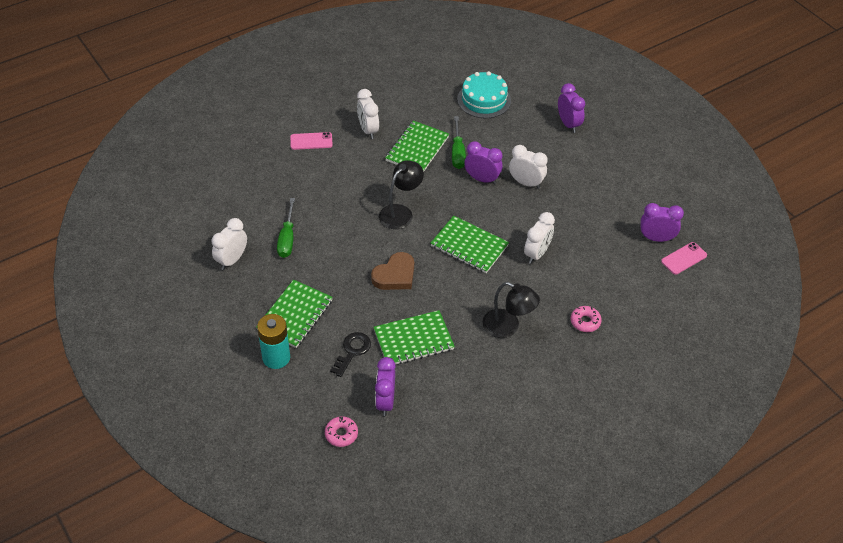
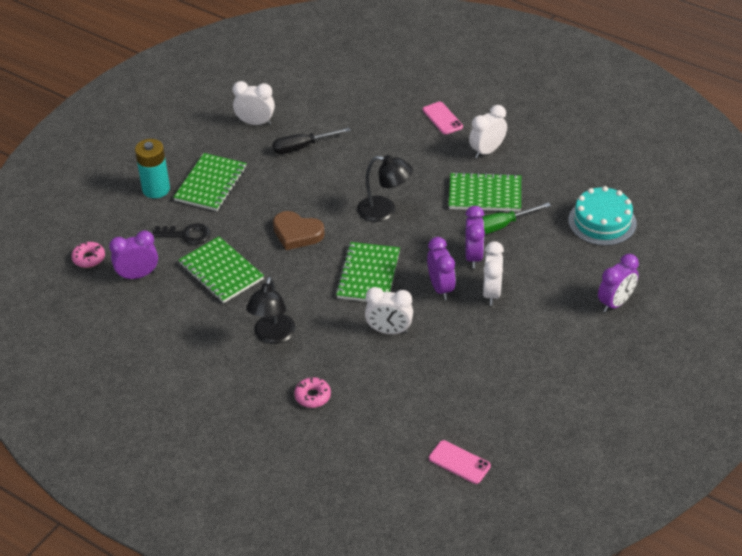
camera: 70 degrees right, 5 degrees down
(287, 238) = (302, 147): green screwdriver -> black screwdriver
(295, 315) = (211, 184): green notebook -> green notebook turned 75 degrees counterclockwise
(656, 238) = (476, 429): purple clock -> purple clock (441, 288)

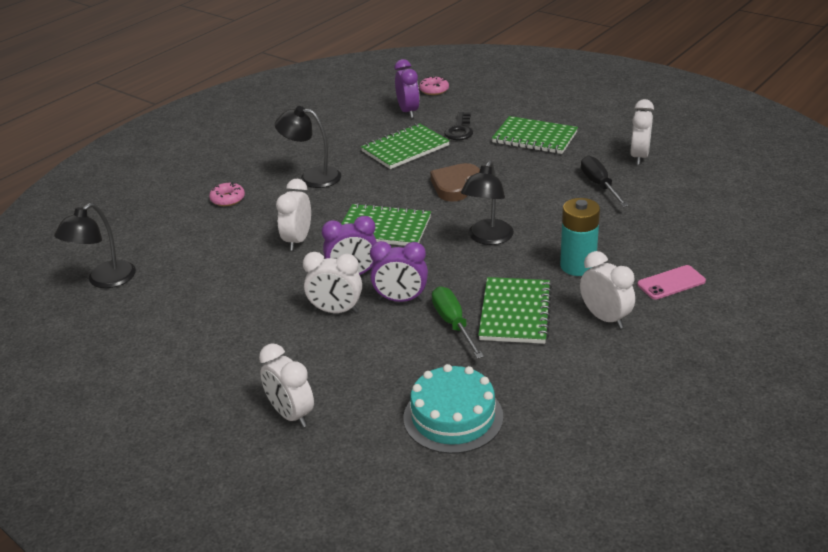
camera: 95 degrees right, 10 degrees down
(156, 189) = (527, 112): turquoise battery -> turquoise battery (578, 266)
(459, 462) = (104, 280): pink phone -> black lamp
(615, 303) = (291, 415): purple clock -> white clock

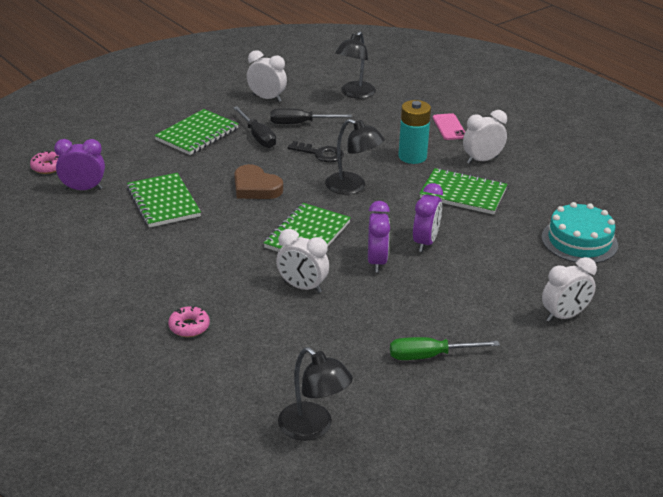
camera: 80 degrees left, 0 degrees up
(312, 177) = (180, 265): black lamp -> black lamp (355, 94)
(336, 311) = (429, 277): white clock -> none
(453, 324) = (468, 223): green screwdriver -> green screwdriver (430, 356)
(460, 130) = (149, 167): black key -> black key (320, 154)
(553, 168) = (258, 136): none -> black screwdriver

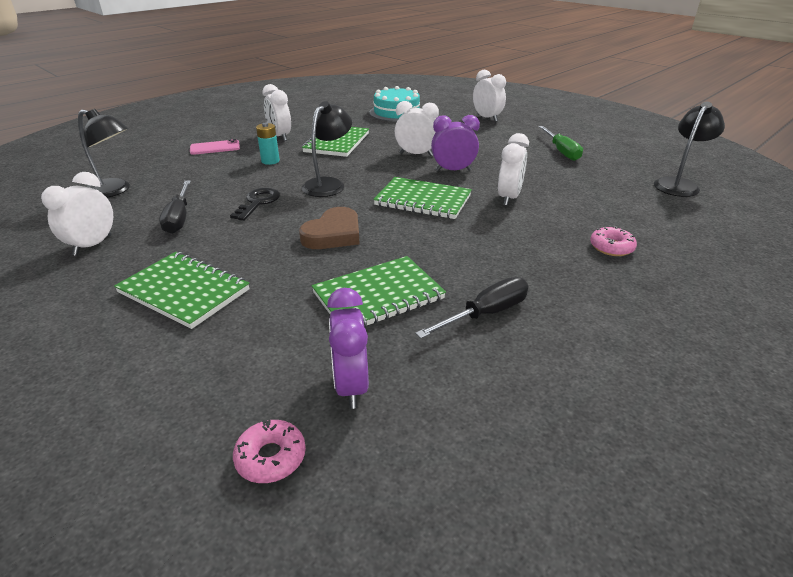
camera: 95 degrees left, 0 degrees up
(258, 136) = (205, 243): black screwdriver -> black screwdriver (485, 314)
(412, 156) = (270, 161): turquoise battery -> turquoise battery, size x0.63
(425, 242) = (416, 154): purple clock -> white clock

